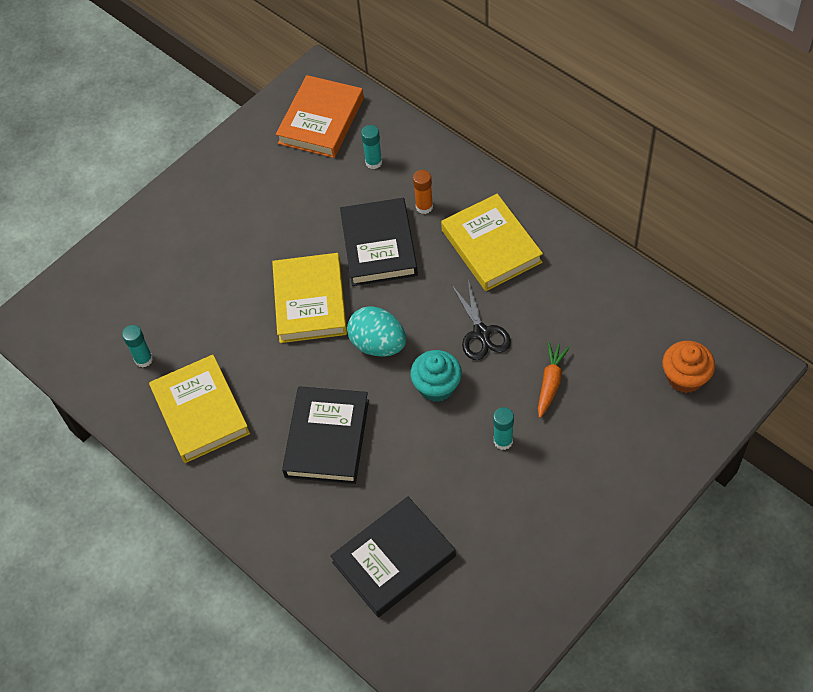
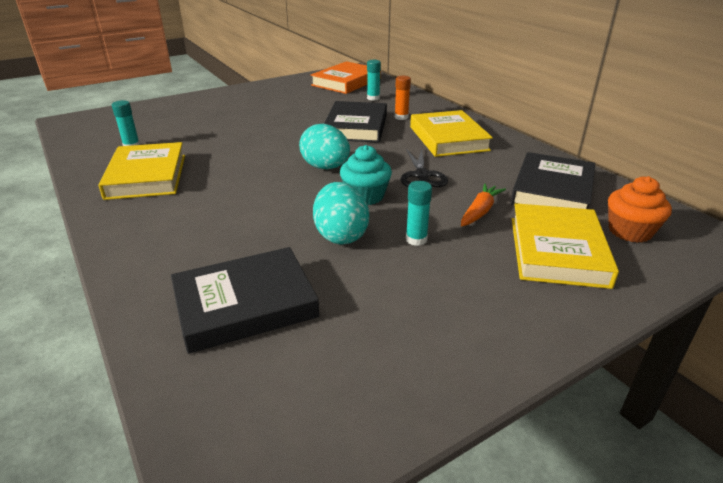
camera: 10 degrees right, 25 degrees down
(310, 301) = (284, 141): yellow book -> yellow book (557, 251)
(327, 438) = (241, 208): black book -> black book (552, 190)
(435, 453) = (341, 235): none -> turquoise egg

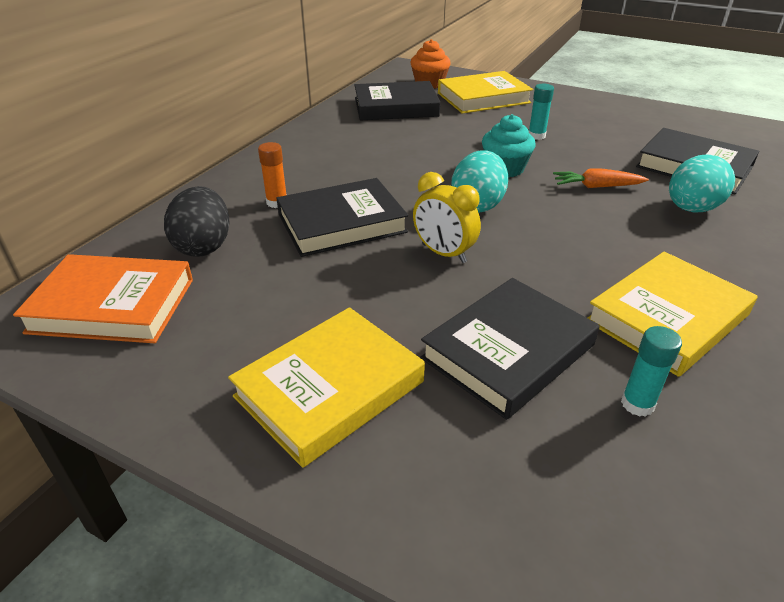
camera: 120 degrees left, 5 degrees up
(201, 134) = (508, 351): none -> black book
(289, 142) = (443, 253): none -> yellow clock
(341, 235) = (575, 161): turquoise egg -> turquoise egg (691, 209)
(373, 98) = (204, 246): turquoise glue stick -> black egg
(422, 175) = (431, 155): black scissors -> none
(448, 138) = (325, 161): yellow book -> yellow book (330, 389)
(480, 211) = (465, 124): orange carrot -> orange carrot (596, 186)

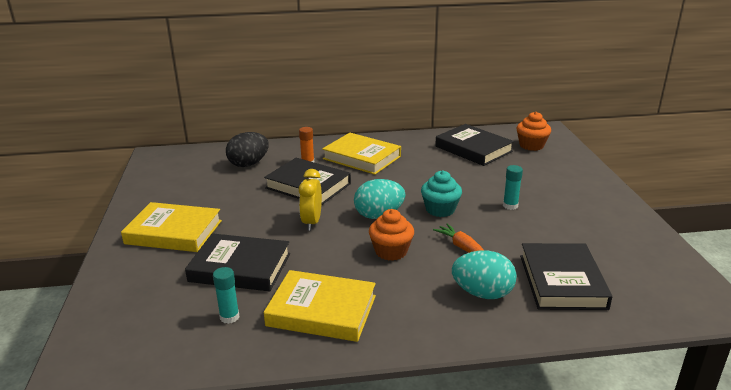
camera: 55 degrees right, 10 degrees down
(113, 305) = (187, 166): orange book -> none
(483, 98) = (542, 169): yellow book -> yellow book (362, 157)
(567, 226) = (391, 251): none -> orange cupcake

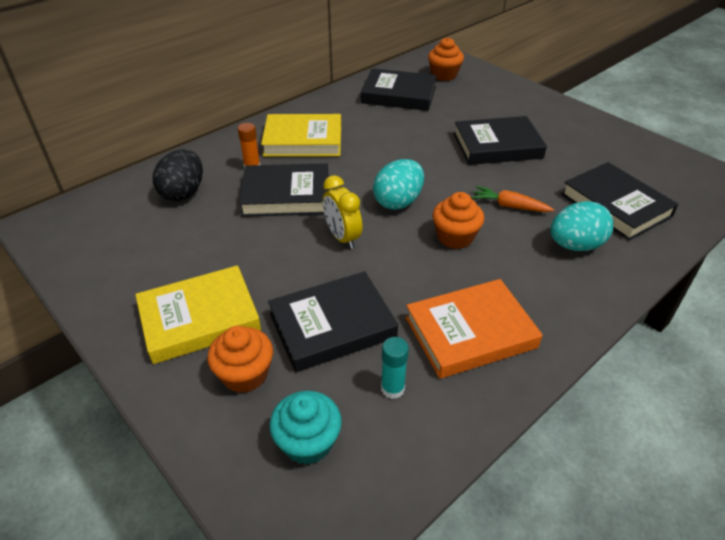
camera: 35 degrees left, 15 degrees up
(160, 270) = (245, 374): none -> orange cupcake
(321, 311) = (470, 333): yellow book -> orange book
(440, 209) = (445, 173): turquoise cupcake -> turquoise cupcake (308, 442)
(510, 206) = (497, 146): turquoise glue stick -> black book

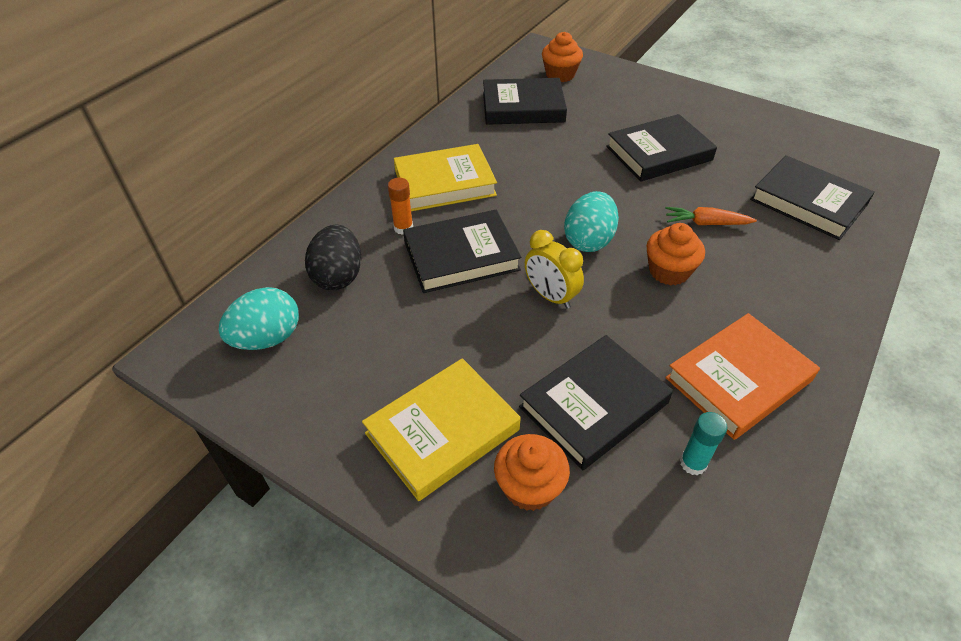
camera: 15 degrees left, 5 degrees up
(308, 442) = (638, 548): turquoise cupcake -> none
(575, 245) = (791, 256): turquoise egg -> turquoise egg (267, 338)

